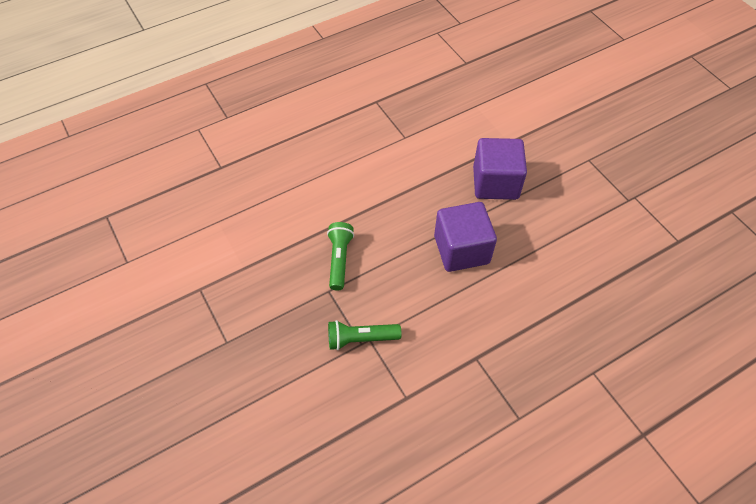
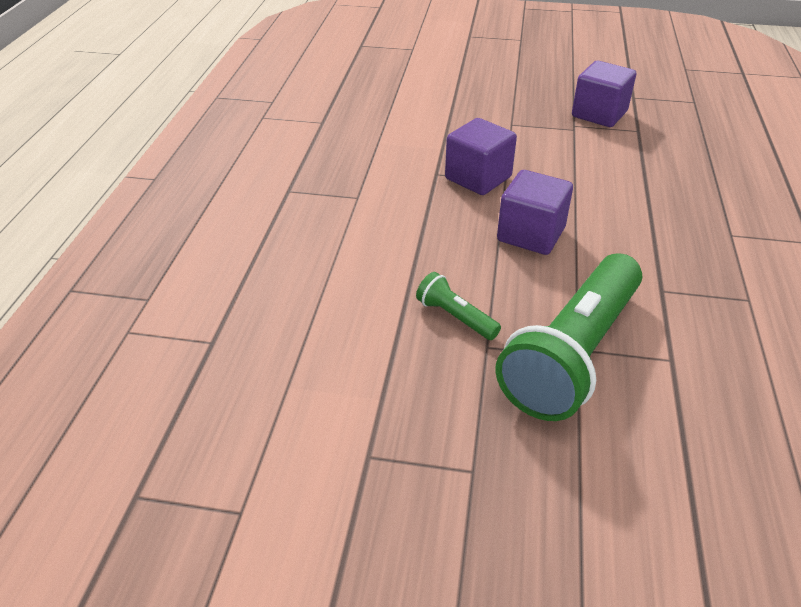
camera: 50 degrees left, 15 degrees down
(361, 339) = (572, 354): green flashlight -> green flashlight, size x2.32
(672, 203) = (599, 114): none -> purple cube

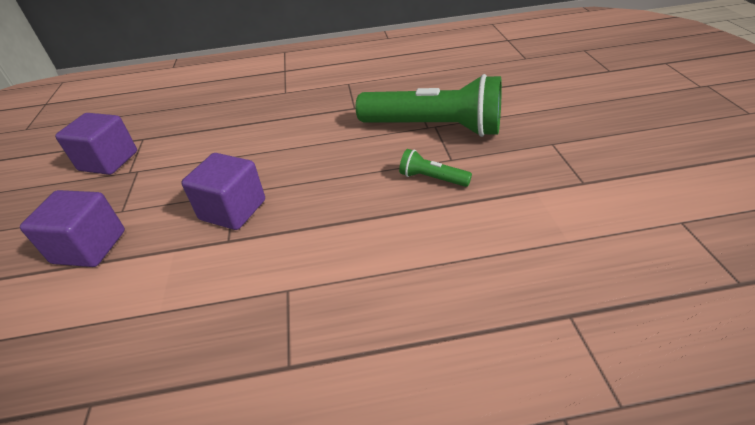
camera: 105 degrees left, 0 degrees up
(455, 317) = (432, 178): green flashlight -> green flashlight turned 90 degrees clockwise
(531, 234) = (314, 164): purple cube -> purple cube (89, 247)

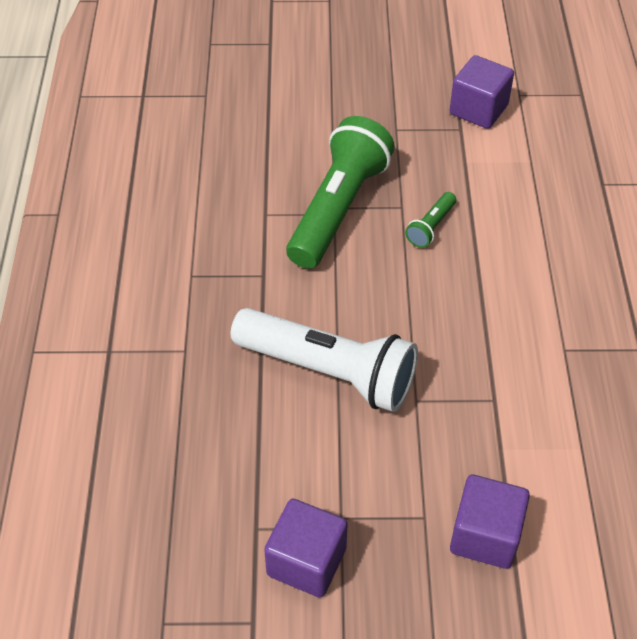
camera: 85 degrees left, 10 degrees up
(233, 210) = (446, 398): purple cube -> purple cube (478, 109)
(264, 147) = (329, 372): none -> white flashlight

